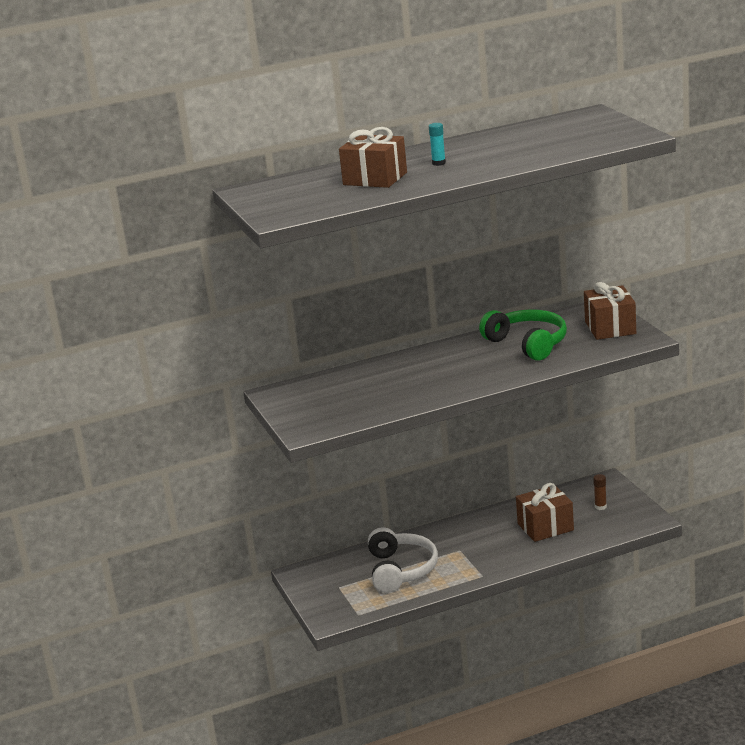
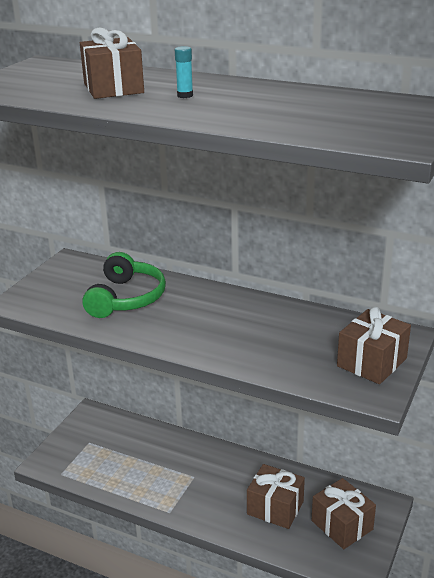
camera: 45 degrees right, 5 degrees up
(400, 570) = (137, 461): white headphones -> none
(527, 344) = (281, 332): green headphones -> green headphones (126, 298)
(600, 507) = (342, 525): brown glue stick -> brown gift

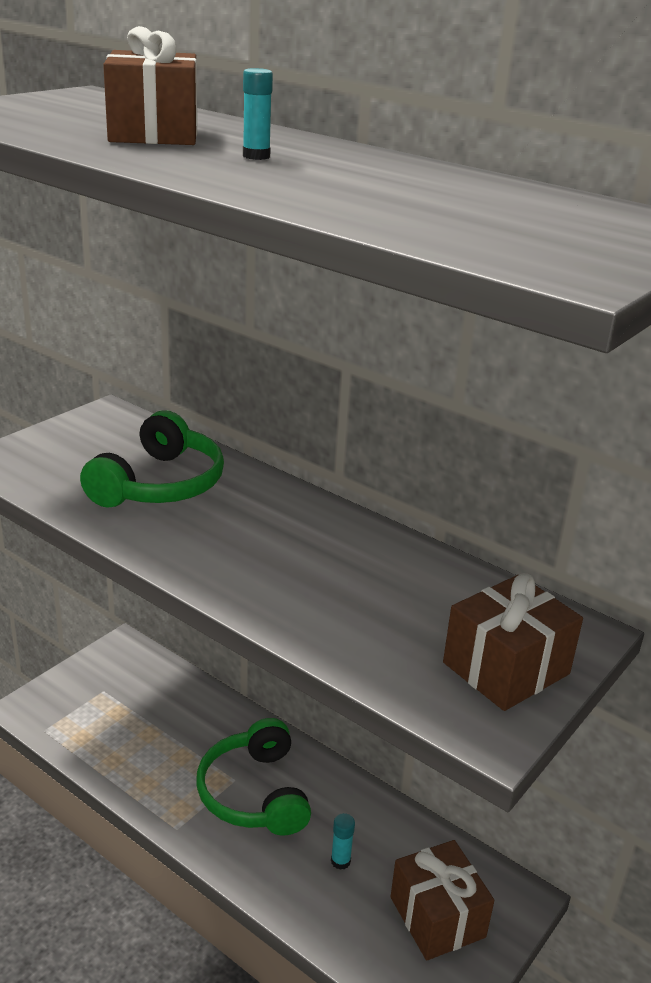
camera: 10 degrees right, 0 degrees up
(209, 481) = (254, 793): none -> green headphones
(275, 508) = (340, 861): brown gift -> turquoise glue stick

